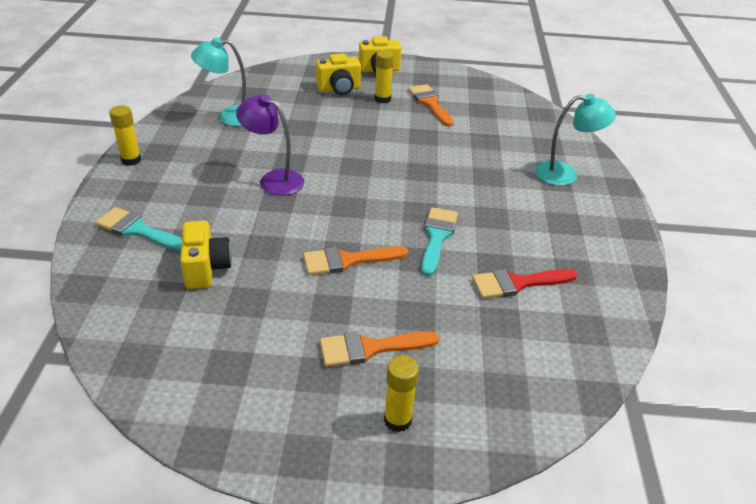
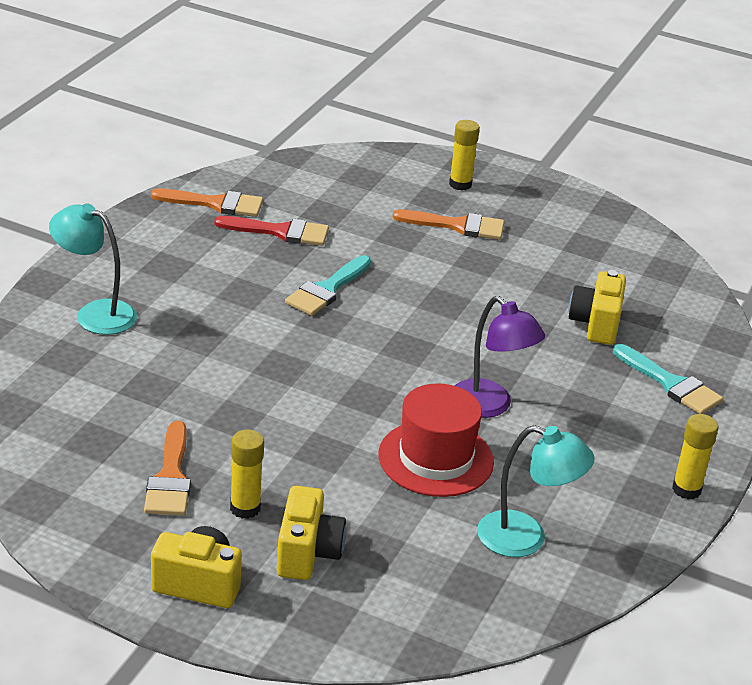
camera: 160 degrees left, 5 degrees down
(295, 142) = (435, 458): none -> red hat
(339, 89) = (307, 553): yellow camera -> yellow camera turned 90 degrees clockwise
(347, 261) = (441, 293): orange brush -> orange brush (215, 204)

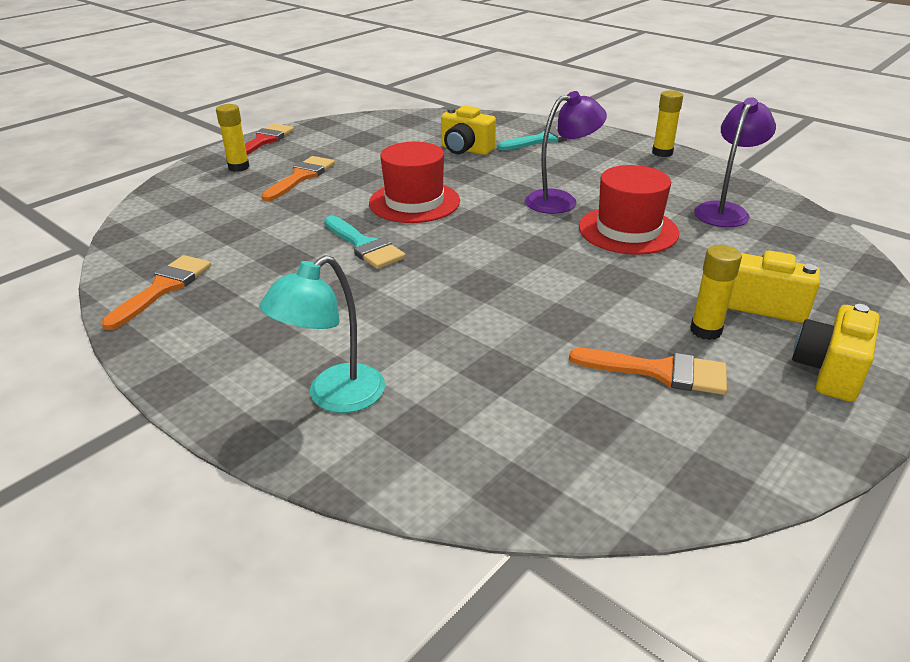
camera: 70 degrees left, 0 degrees up
(280, 232) = (248, 257): red brush -> red brush (263, 141)
(434, 306) = (414, 202): none -> red hat
(526, 538) = (725, 210): turquoise lamp -> purple lamp

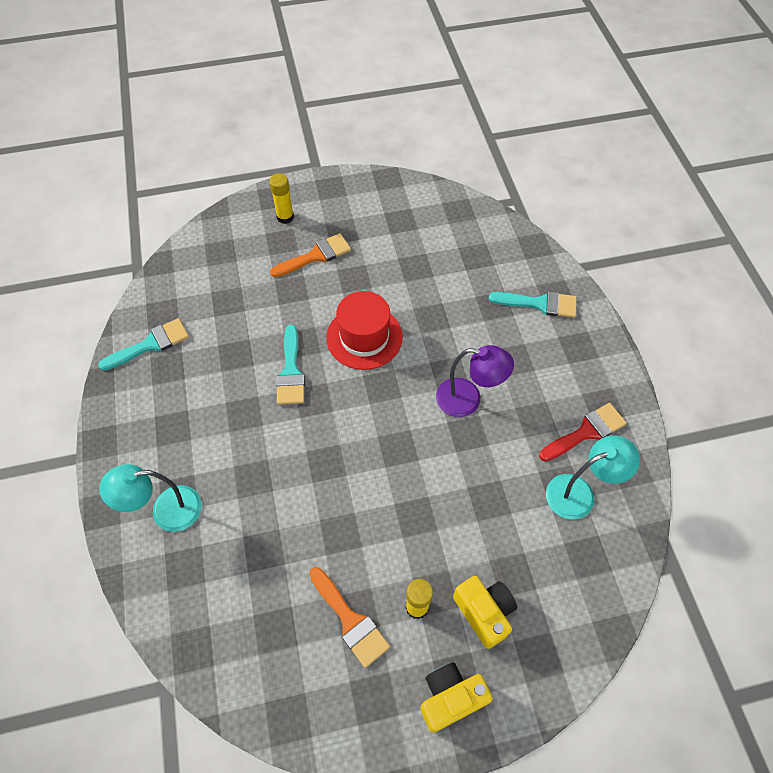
camera: 35 degrees right, 25 degrees up
(163, 288) = (151, 344): orange brush -> turquoise brush
(263, 141) = (326, 186): red brush -> red brush (586, 432)
(465, 150) = (462, 284): yellow camera -> none
(628, 230) = (479, 468): red hat -> none
(662, 153) = (617, 383): yellow glue stick -> none
(725, 210) = (579, 493): purple lamp -> turquoise lamp

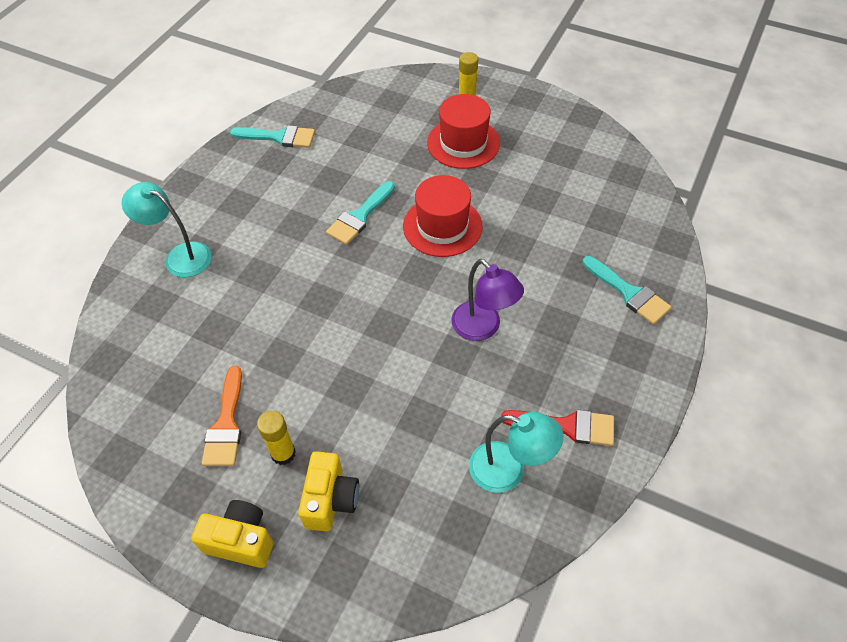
camera: 40 degrees right, 5 degrees down
(316, 256) = (463, 143): orange brush -> red hat

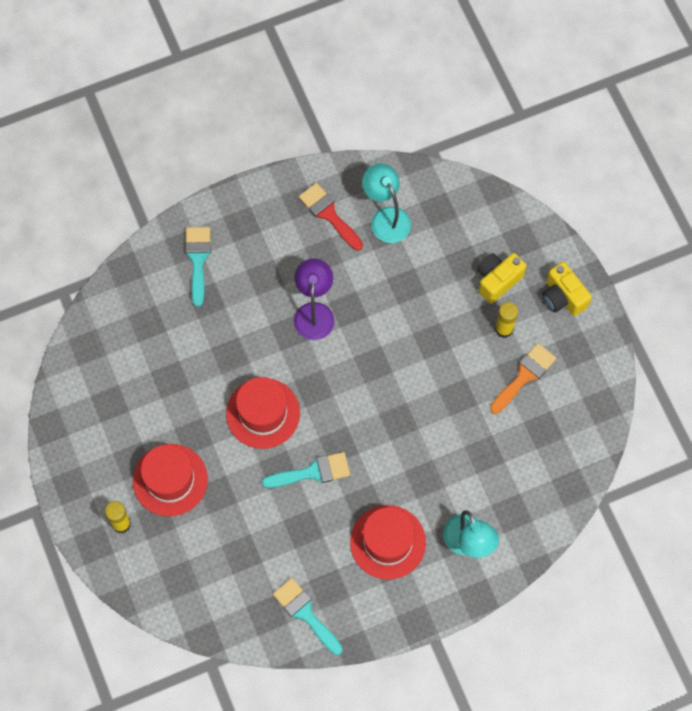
camera: 140 degrees left, 15 degrees up
(252, 214) = (388, 542): none -> red hat

